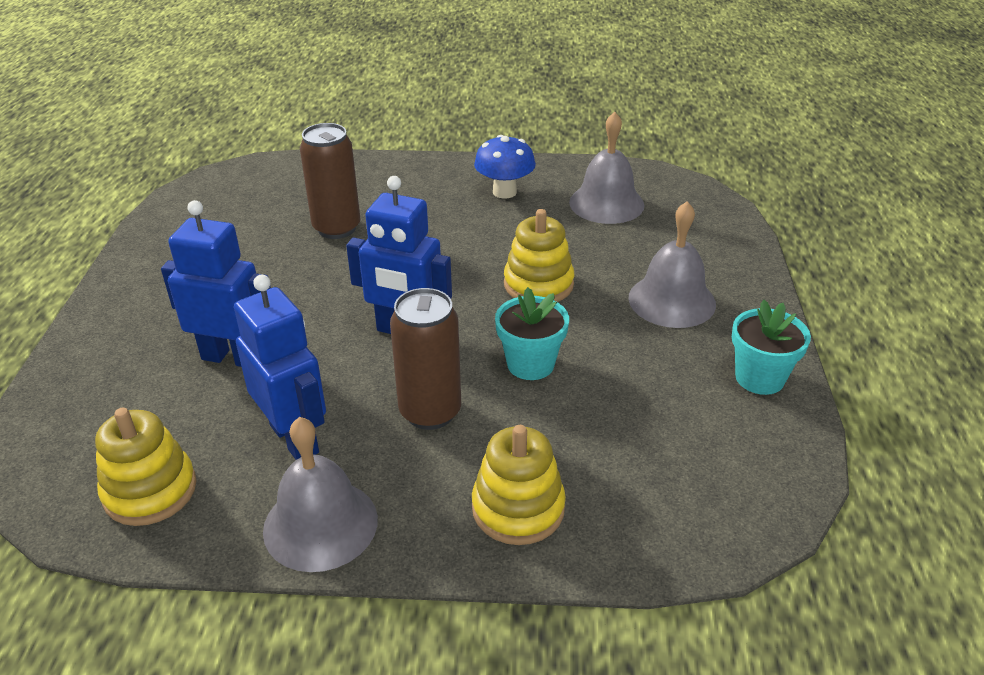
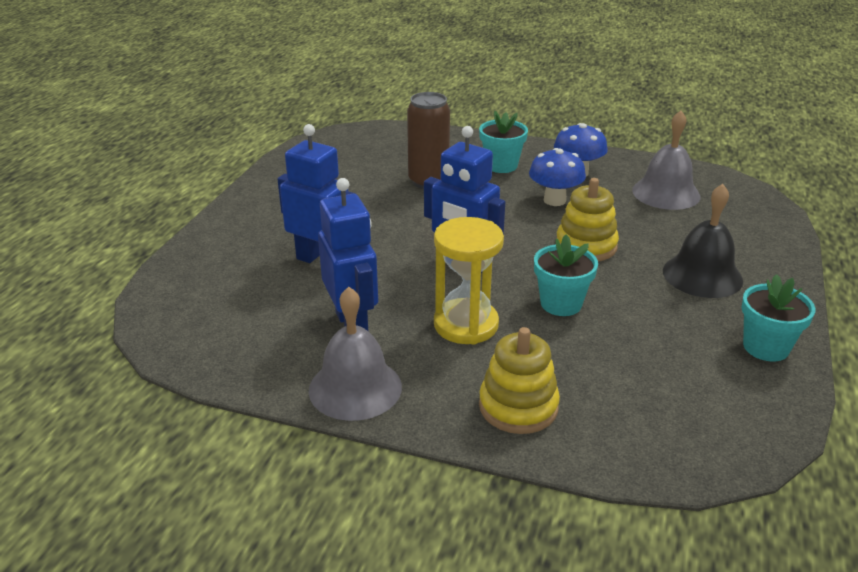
camera: 15 degrees right, 5 degrees down
(150, 491) = (234, 341): yellow stacking toy -> none
(416, 194) = (501, 165): none -> turquoise flower pot
(430, 412) = (466, 325): brown can -> yellow hourglass
(488, 231) = (554, 200): none -> blue mushroom
(672, 300) = (702, 275): grey bell -> black bell

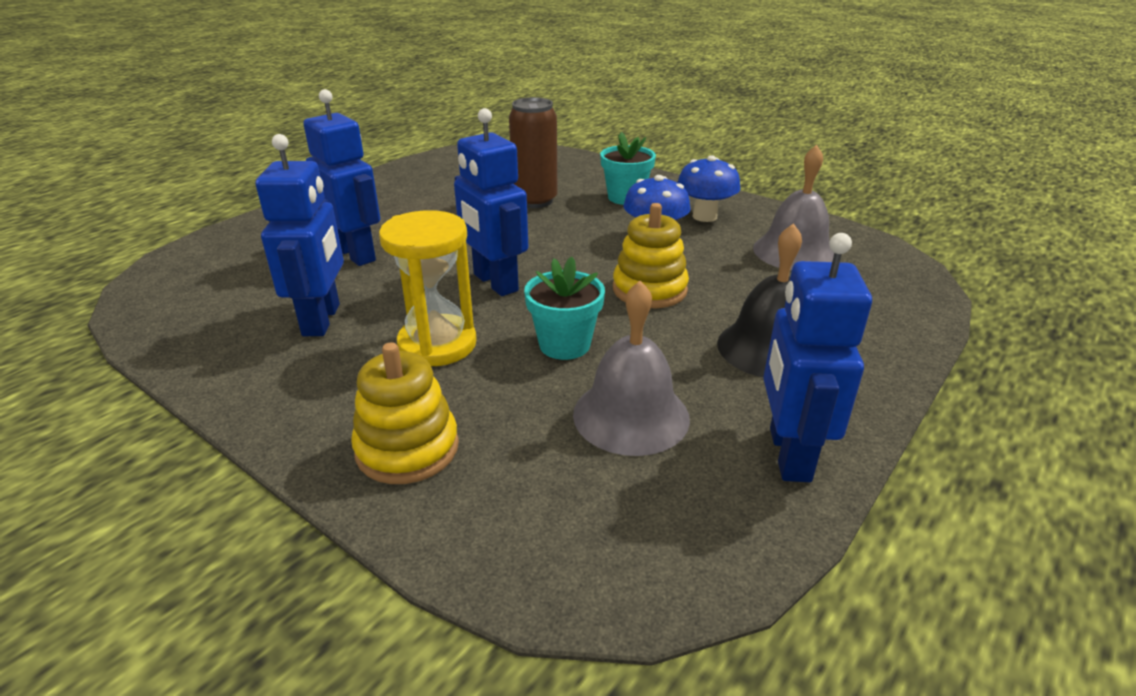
camera: 20 degrees right, 0 degrees up
(355, 388) = (258, 383): grey bell -> grey bell (631, 415)
(766, 347) = (788, 454): turquoise flower pot -> blue robot

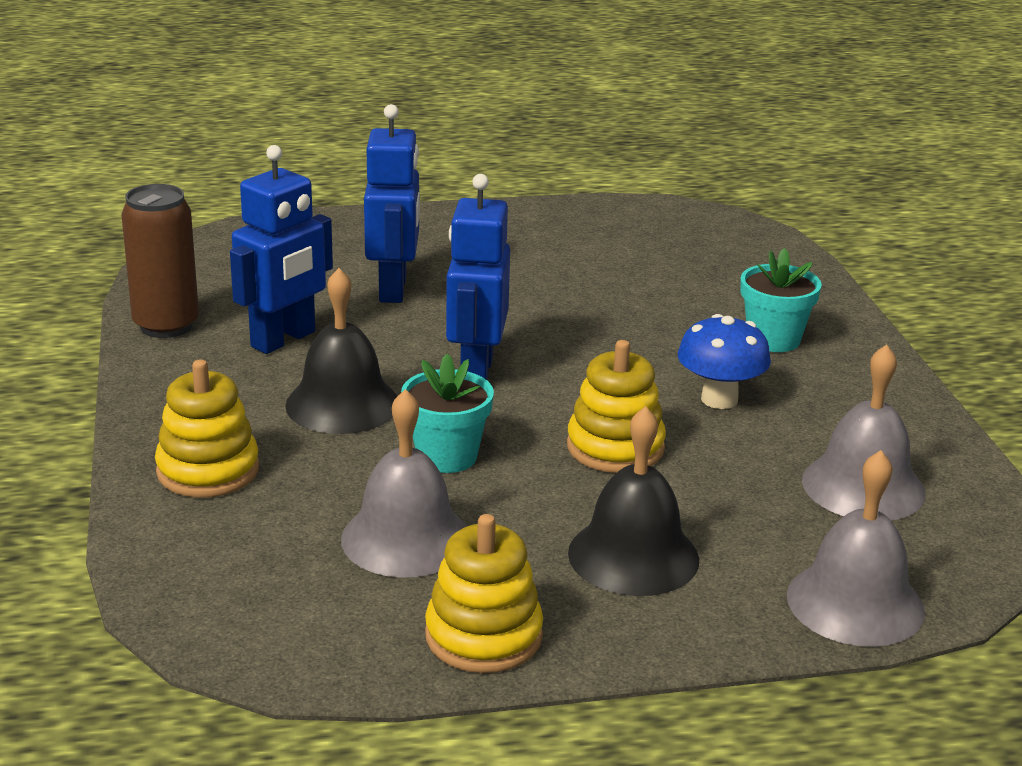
camera: 40 degrees right, 5 degrees down
(437, 344) = (342, 404): yellow hourglass -> black bell
(535, 201) = (659, 302): brown can -> brown can (166, 326)
(704, 216) = (830, 401): blue mushroom -> none
(788, 454) = (483, 636): blue robot -> yellow stacking toy
(902, 313) = (855, 603): none -> grey bell

